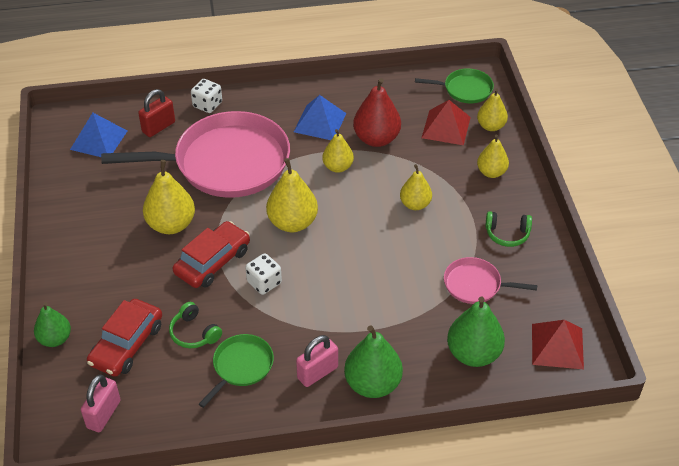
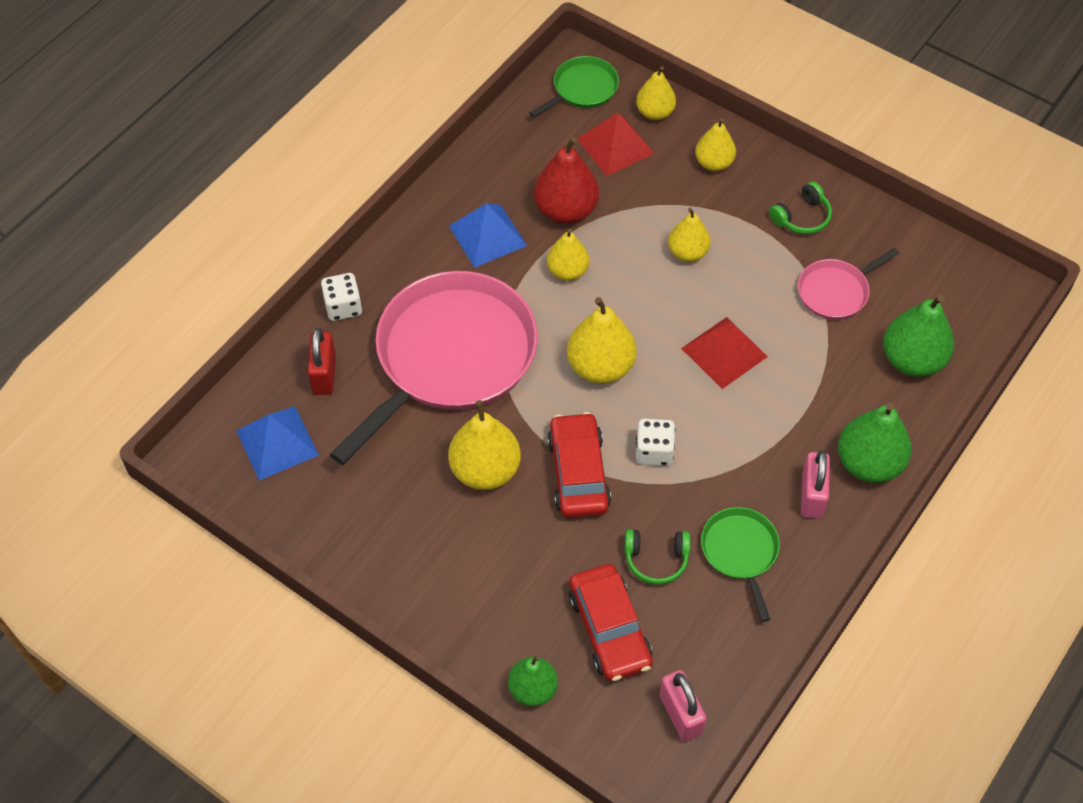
camera: 45 degrees left, 10 degrees up
(557, 346) = (965, 294): red pyramid -> red pyramid (724, 352)

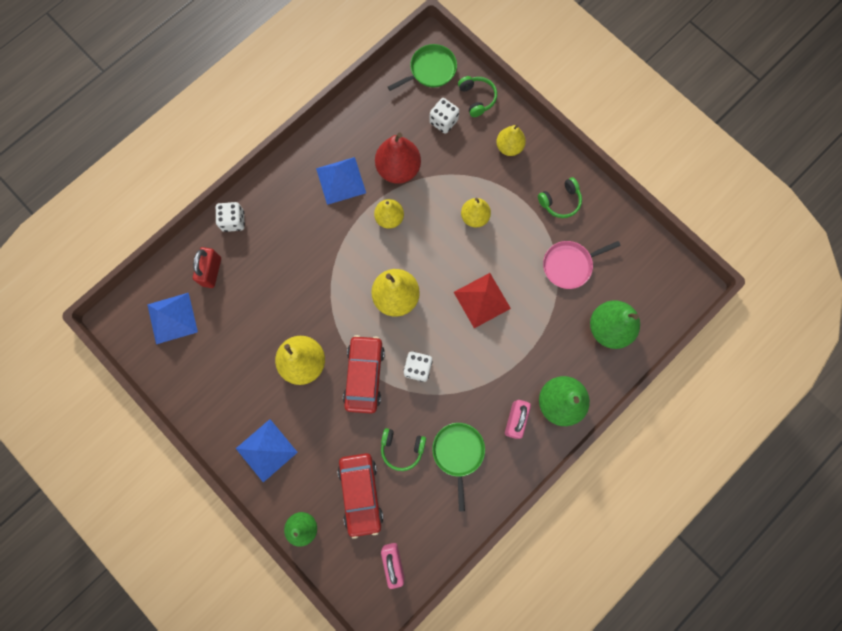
camera: 10 degrees right, 20 degrees up
(450, 357) = (297, 272): pink pan -> none
(454, 594) = (266, 450): none -> blue pyramid
(615, 146) = (443, 121): red pyramid -> white dice
(655, 113) = (477, 98): yellow pear -> green headphones

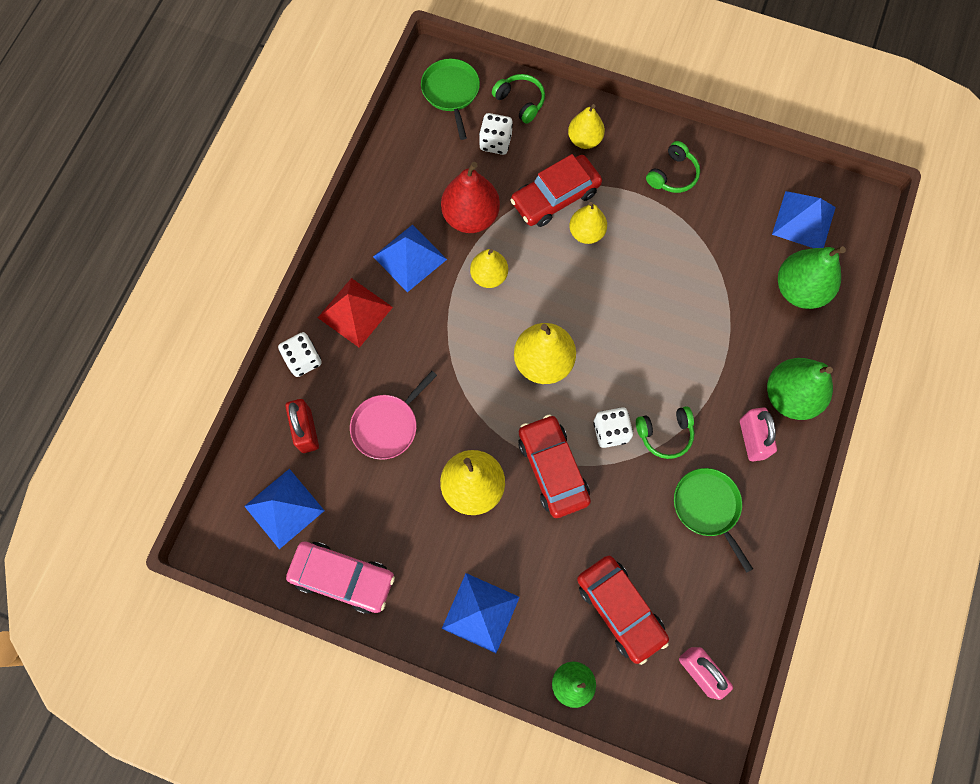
camera: 25 degrees left, 5 degrees down
(187, 383) = (342, 578): none -> pink car
(402, 448) = (640, 533): green headphones -> green headphones (665, 434)
(430, 70) = (451, 92): green pan -> green pan turned 45 degrees counterclockwise
(466, 181) = (555, 197): none -> red car
(482, 300) = (643, 321): red pyramid -> red pyramid (355, 312)
(569, 265) = (720, 240): pink pan -> pink pan (387, 425)
(639, 278) = (803, 220): none -> blue pyramid

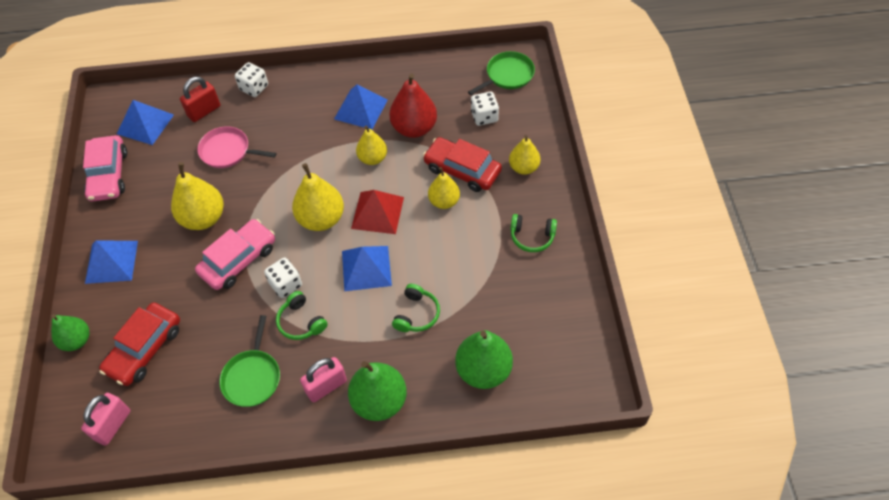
camera: 65 degrees right, 15 degrees down
(355, 312) = (303, 98): red pyramid -> red pyramid (377, 212)
(520, 101) = (528, 116): green headphones -> green headphones (416, 314)
(553, 469) = (238, 260): red car -> pink car
(708, 507) = (252, 377): green pan -> green pan turned 150 degrees clockwise
(803, 220) = (552, 348): blue pyramid -> blue pyramid (366, 268)

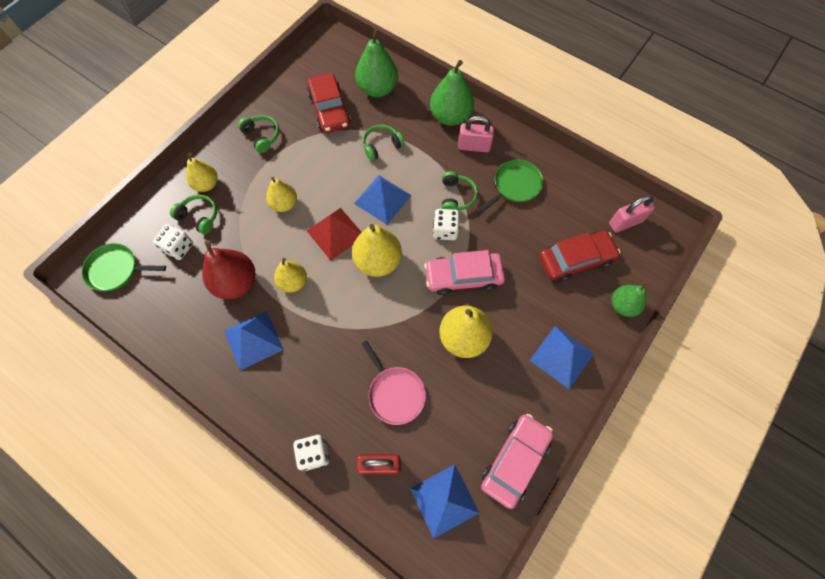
camera: 140 degrees left, 10 degrees up
(462, 170) = (246, 217): red car -> red car (329, 109)
(497, 144) = (199, 217): none -> green headphones

